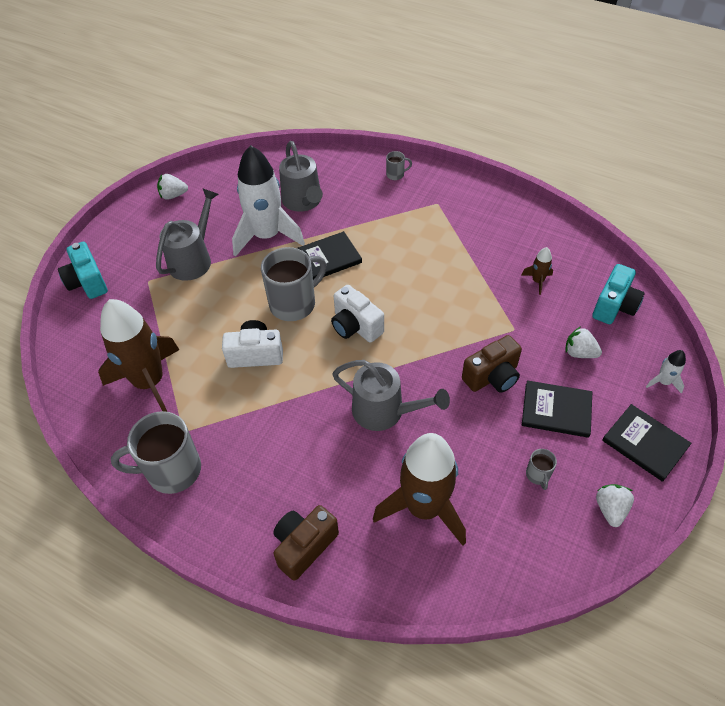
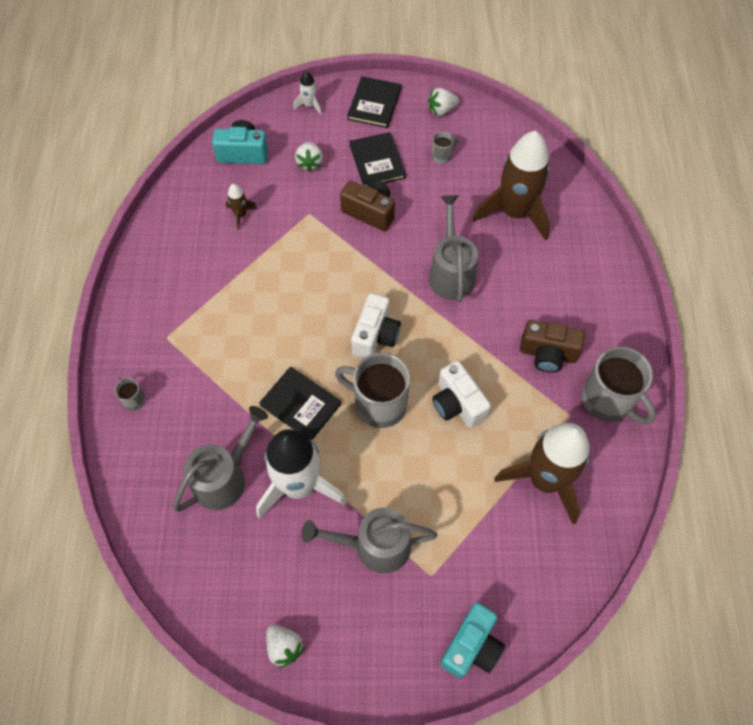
camera: 120 degrees left, 10 degrees up
(304, 546) = (596, 272): brown camera -> brown camera (547, 354)

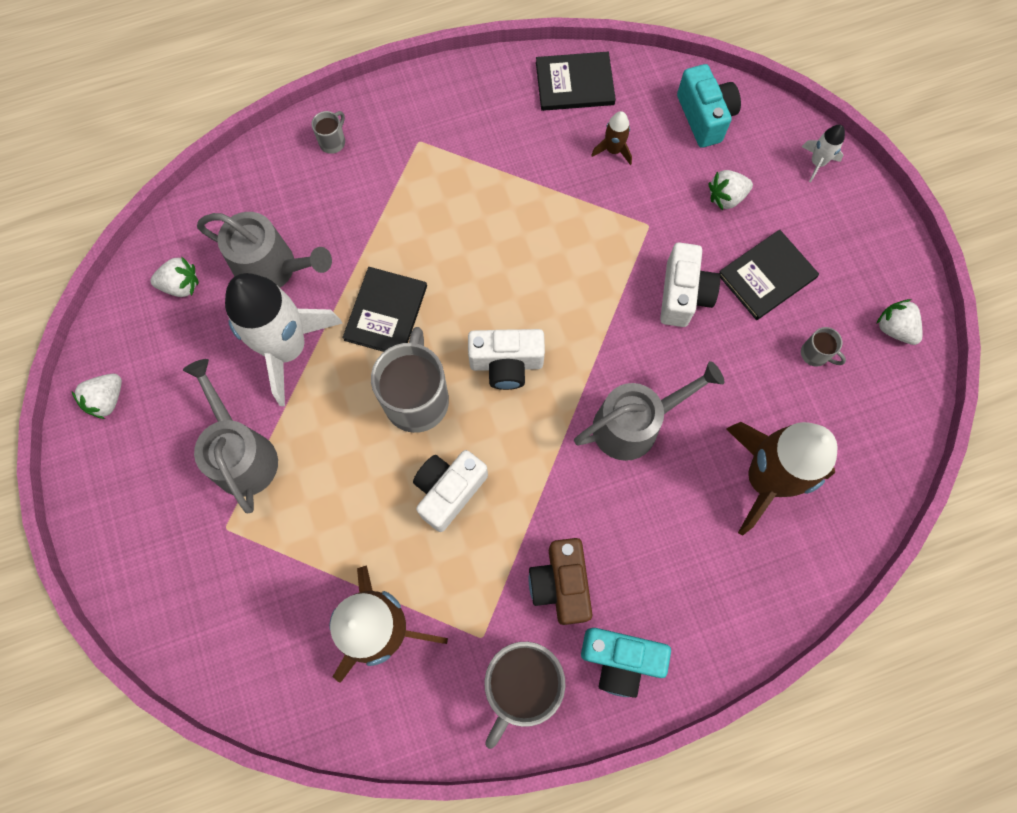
camera: 70 degrees right, 10 degrees up
(206, 556) = (181, 285): none -> white strawberry
(370, 212) = (683, 295): brown camera -> white camera
(374, 104) = (860, 240): black book -> black book (574, 83)
(471, 646) = (157, 599): turquoise camera -> turquoise camera (620, 660)

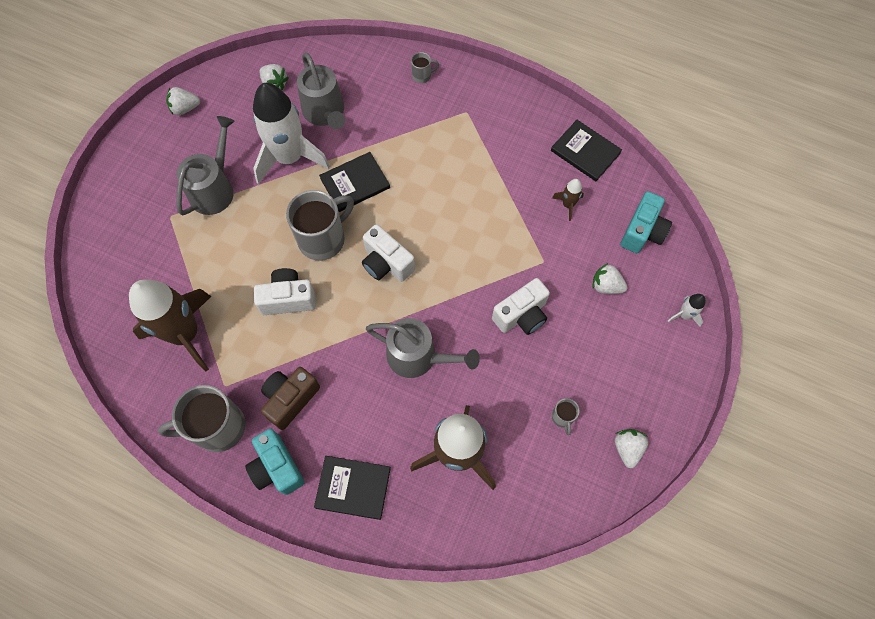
camera: 45 degrees right, 5 degrees down
(766, 276) = (581, 349): black book -> black book (353, 487)

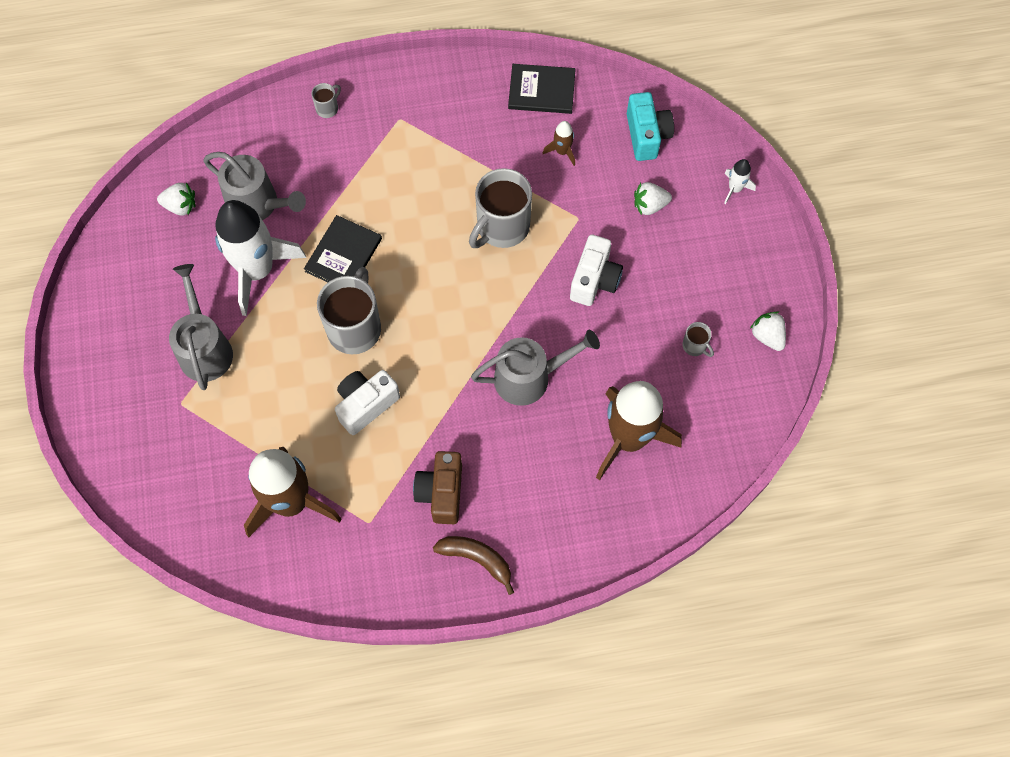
camera: 35 degrees left, 0 degrees up
(185, 108) = (104, 288): white strawberry -> none
(218, 427) = (393, 563): grey mug -> grey mug (502, 227)
(277, 467) = (477, 559): turquoise camera -> brown banana
(353, 487) = (559, 529): black book -> none
(386, 263) = (434, 312): white camera -> none

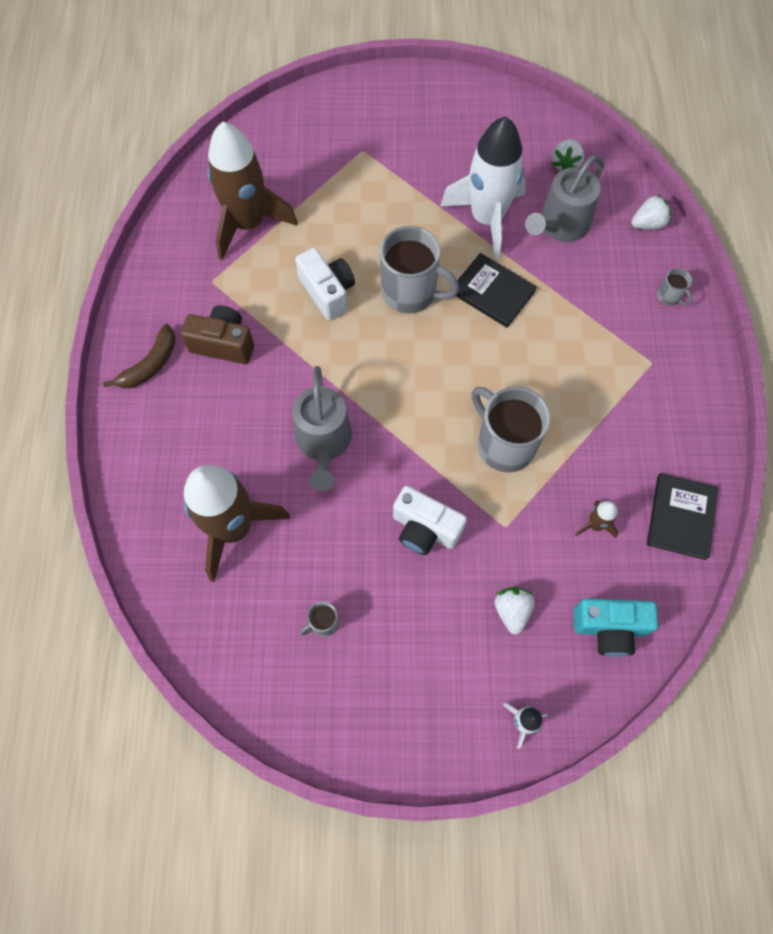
camera: 100 degrees right, 0 degrees up
(204, 348) = (413, 172): grey watering can -> none
(767, 336) = (318, 712): white strawberry -> white strawberry (648, 224)

